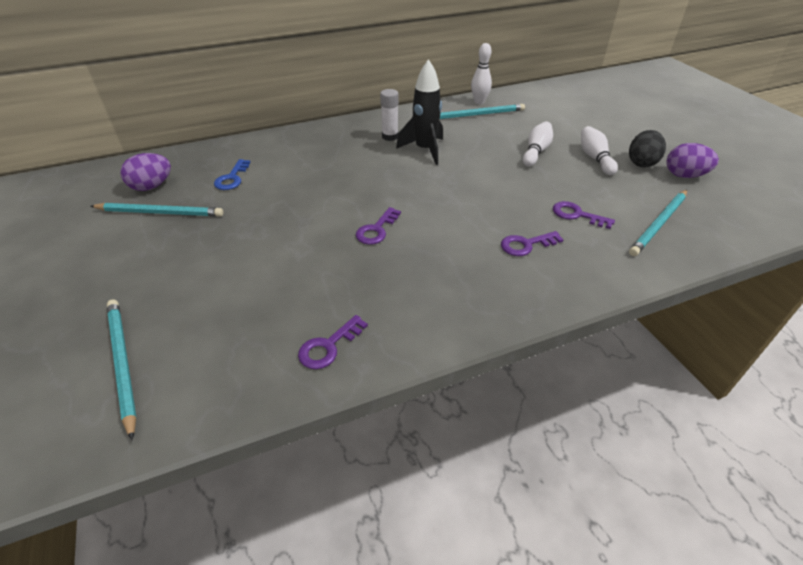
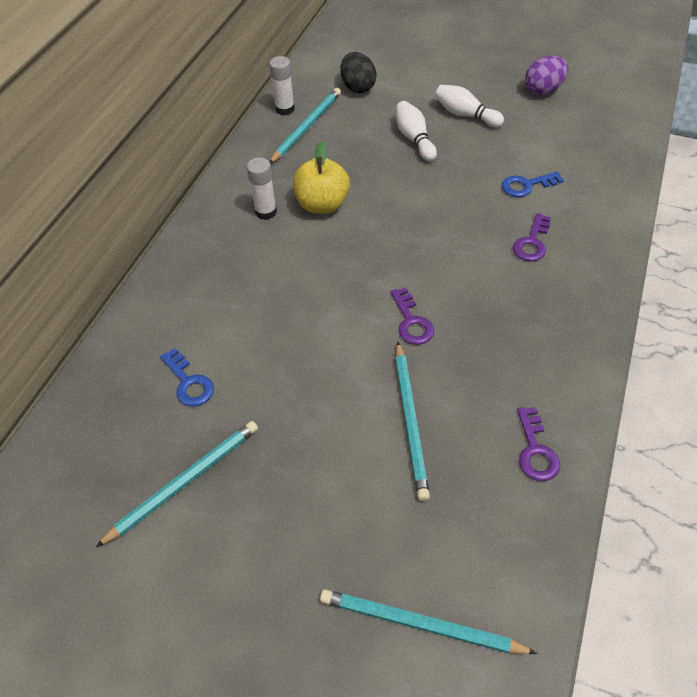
camera: 45 degrees left, 10 degrees up
(152, 186) = (115, 466): purple egg -> none
(425, 150) = (322, 205): black rocket -> yellow apple
(479, 102) = (285, 109): white bowling pin -> white glue stick
(577, 215) = (526, 185): purple key -> blue key
(641, 163) = (502, 96): black egg -> black egg (358, 87)
(659, 224) = (583, 153): turquoise pencil -> turquoise pencil (410, 421)

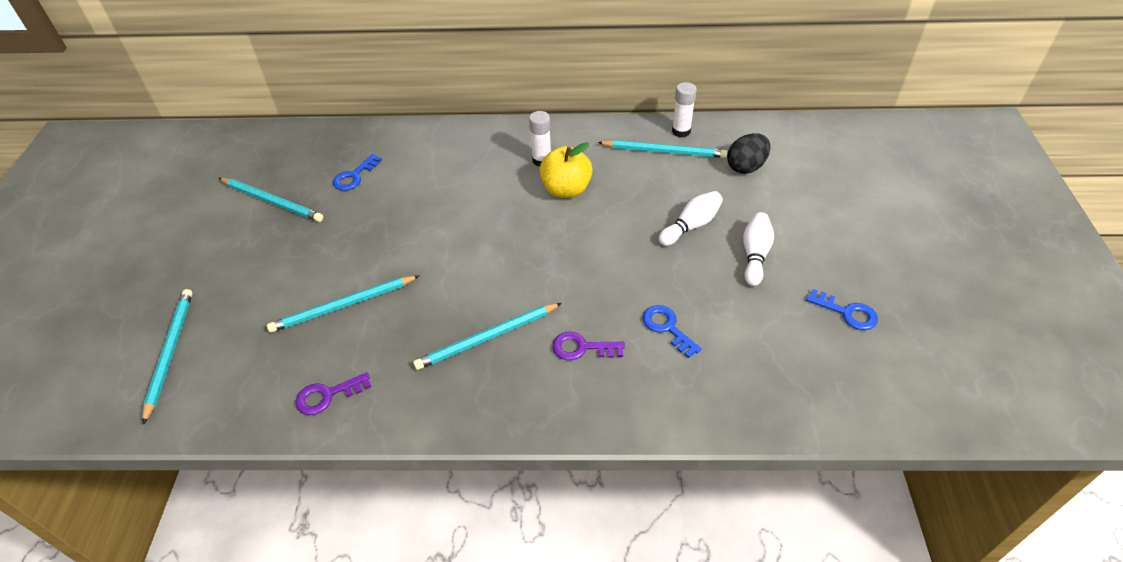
camera: 70 degrees right, 5 degrees down
(412, 322) = (448, 282): purple key -> none
(499, 305) = (487, 338): none -> turquoise pencil
(543, 90) = (847, 312): purple egg -> blue key

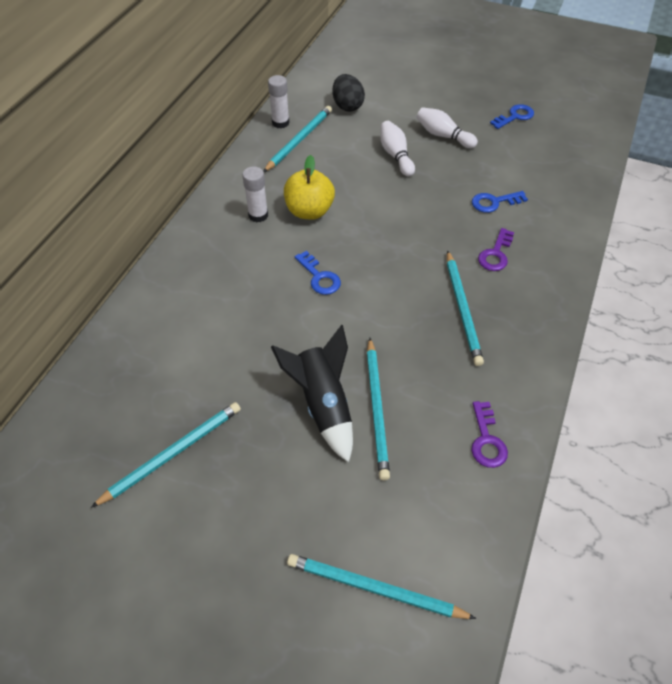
camera: 70 degrees left, 5 degrees up
(339, 269) = (323, 404): none -> black rocket
(354, 176) = (181, 365): blue key -> blue key (319, 277)

